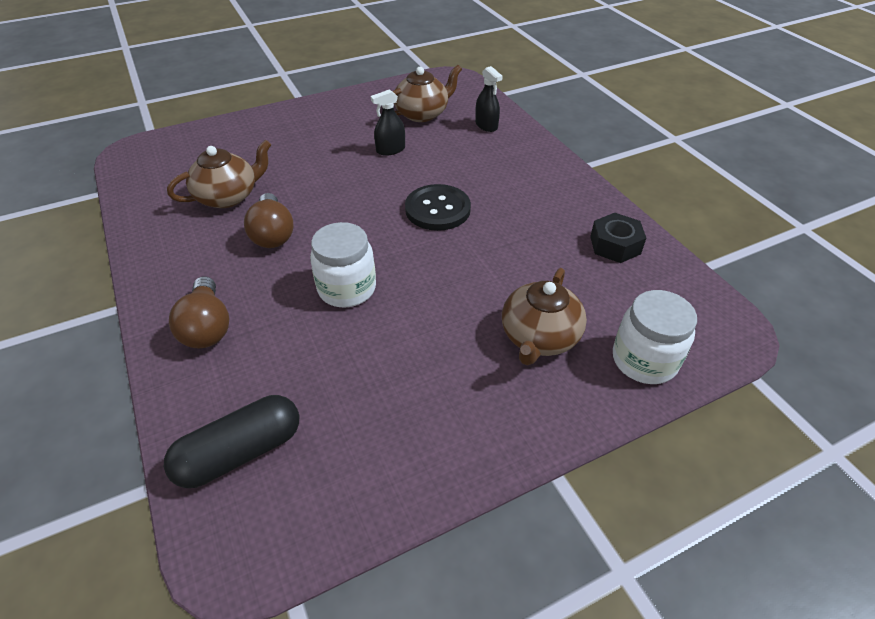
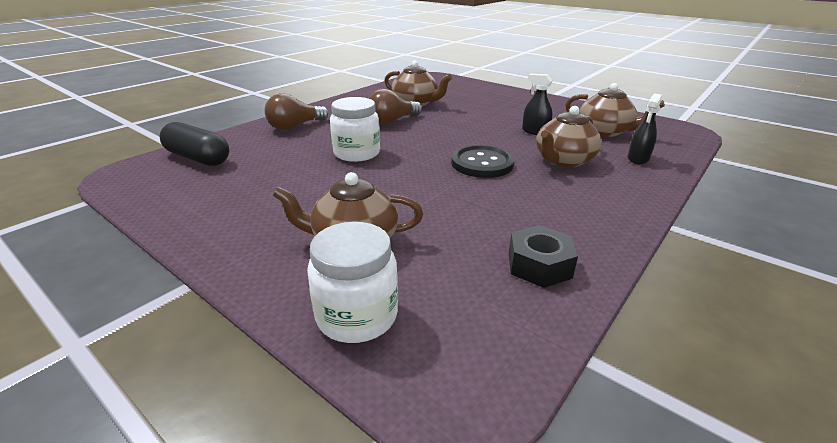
camera: 65 degrees right, 15 degrees down
(464, 162) = (563, 160): none -> brown teapot

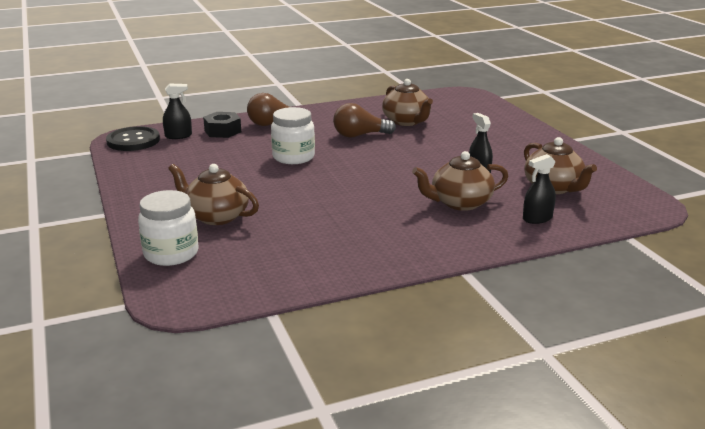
camera: 30 degrees right, 5 degrees down
(198, 158) = (178, 136): black capsule -> black spray bottle
(482, 163) = (382, 188): black button -> black button (133, 141)
(539, 265) = (314, 263): black nut -> black nut (223, 131)

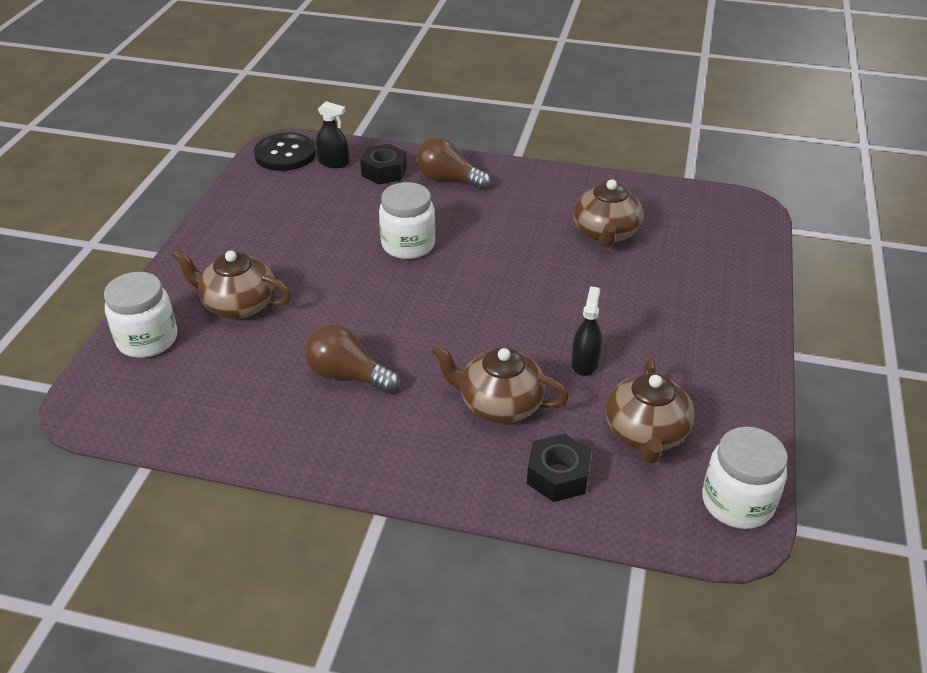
camera: 35 degrees right, 15 degrees up
(216, 216) = (238, 304): brown teapot -> brown teapot turned 45 degrees counterclockwise
(359, 135) = (520, 237): brown light bulb -> brown light bulb (348, 375)
(537, 218) = (558, 475): black spray bottle -> black nut
(635, 196) = (737, 502): none -> white jar

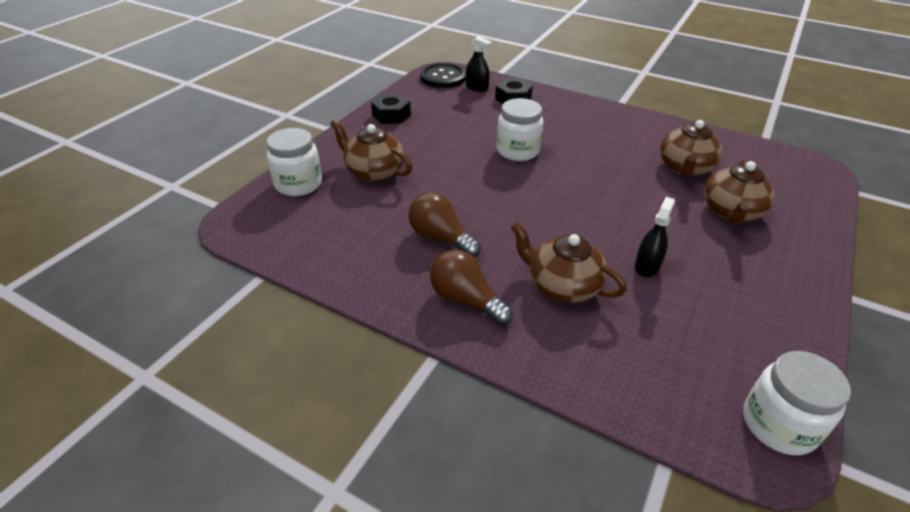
camera: 15 degrees right, 0 degrees up
(448, 179) = (561, 111): brown light bulb -> brown light bulb (466, 300)
(558, 475) = (602, 358): black nut -> black nut (391, 115)
(646, 433) = (694, 338): brown teapot -> brown teapot (731, 212)

